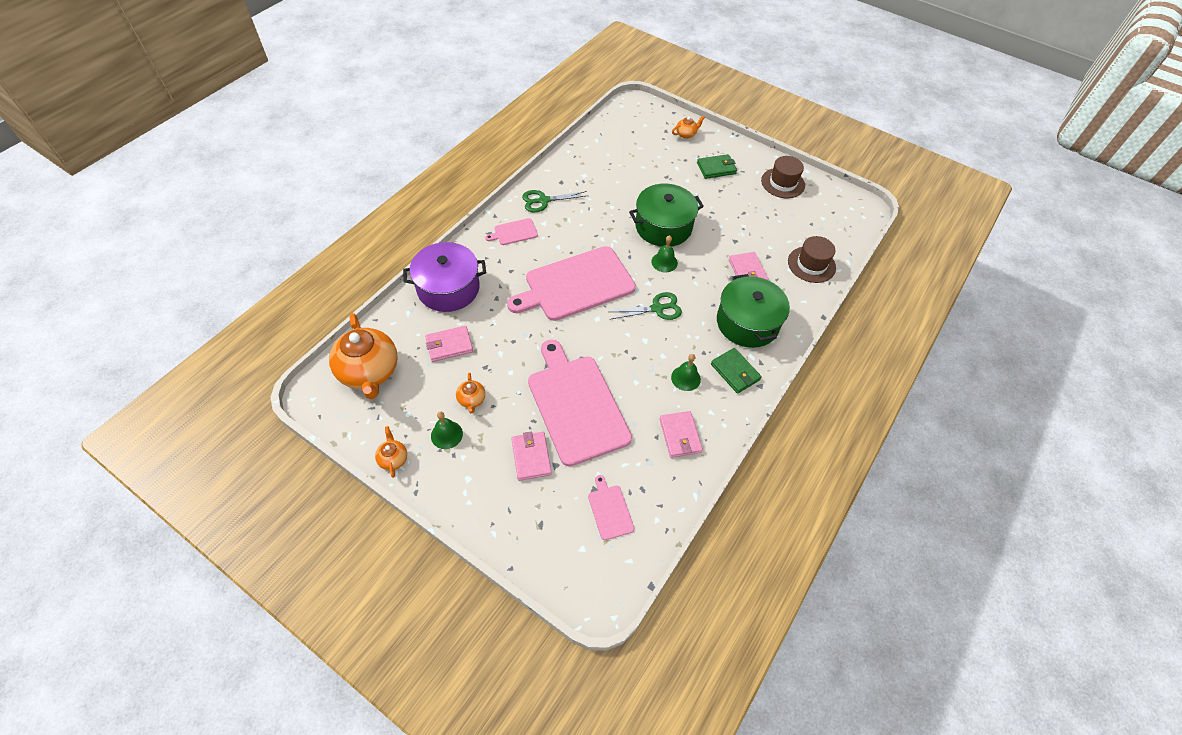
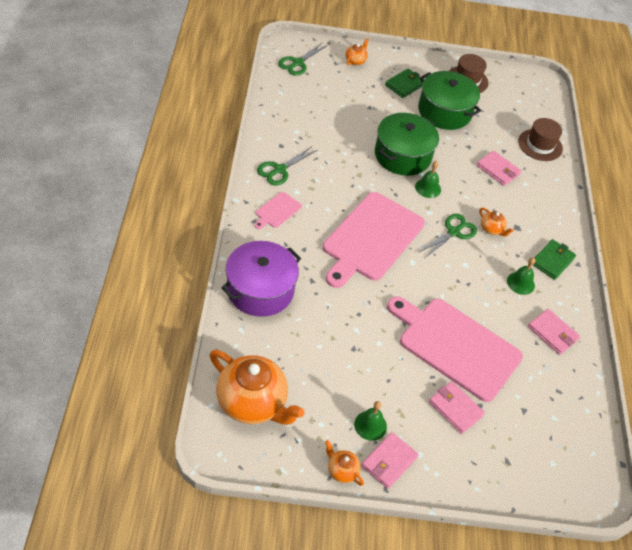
camera: 35 degrees left, 5 degrees down
(449, 345) = (306, 343): pink wallet -> pink wallet (389, 462)
(471, 400) = (366, 384): orange teapot -> orange teapot (492, 229)
(610, 510) = (548, 421): pink cutting board -> none
(631, 121) = (297, 63): none -> green scissors
(735, 372) = (552, 261): green wallet -> green wallet turned 75 degrees counterclockwise
(747, 323) = (530, 215): green pot -> green pot (444, 112)

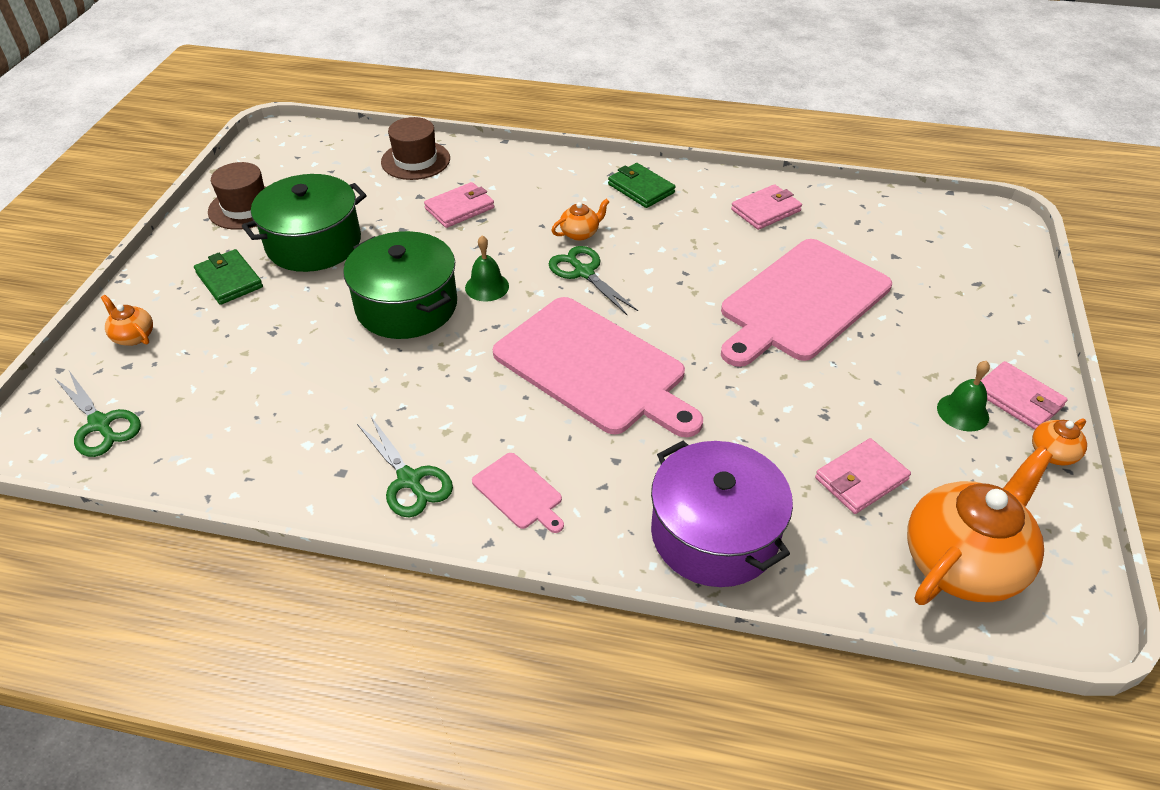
camera: 75 degrees left, 5 degrees down
(455, 409) = (909, 318): pink wallet -> pink wallet (861, 479)
(520, 283) = (681, 223): green bell -> none

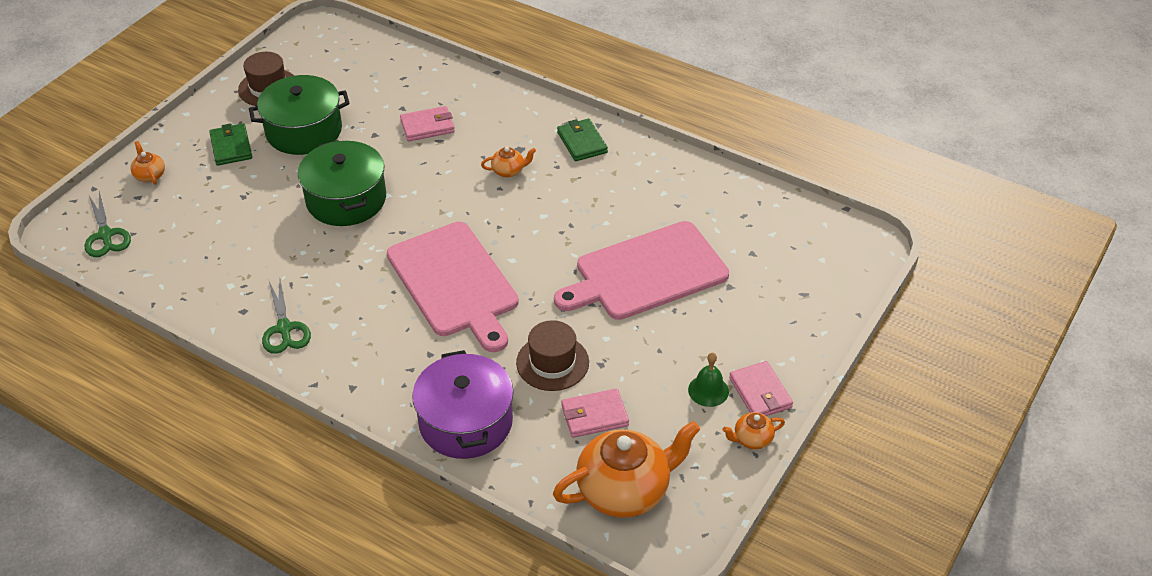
camera: 20 degrees right, 0 degrees up
(415, 160) = (416, 74): brown hat -> brown hat (552, 362)
(487, 287) = (412, 198): green bell -> none
(519, 493) = (351, 357): pink cutting board -> none
(584, 272) = (492, 205): green scissors -> none
(765, 210) = (672, 187): pink wallet -> none

